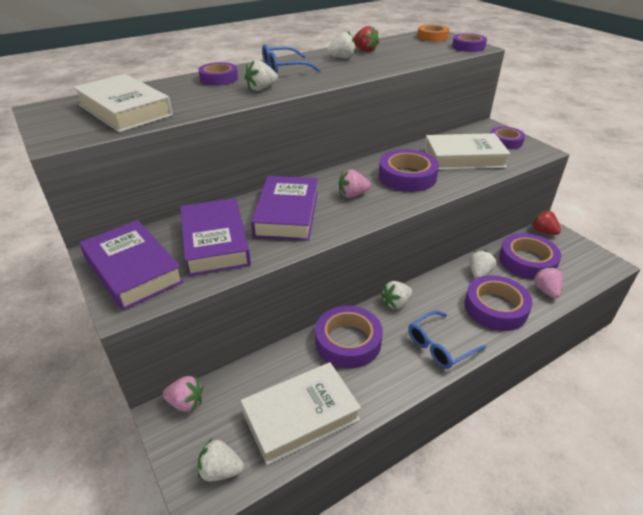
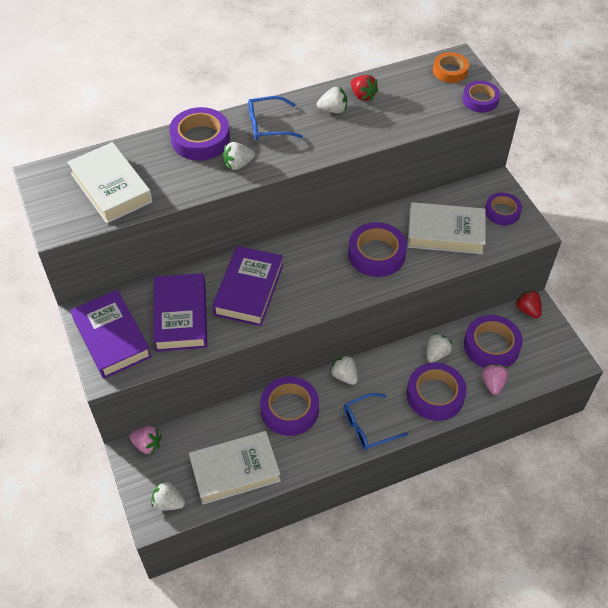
camera: 10 degrees right, 15 degrees up
(219, 78) = (200, 139): purple tape -> purple tape, size x1.58
(352, 195) = (315, 273): pink strawberry -> none
(396, 303) = (344, 376): white strawberry -> white strawberry turned 75 degrees clockwise

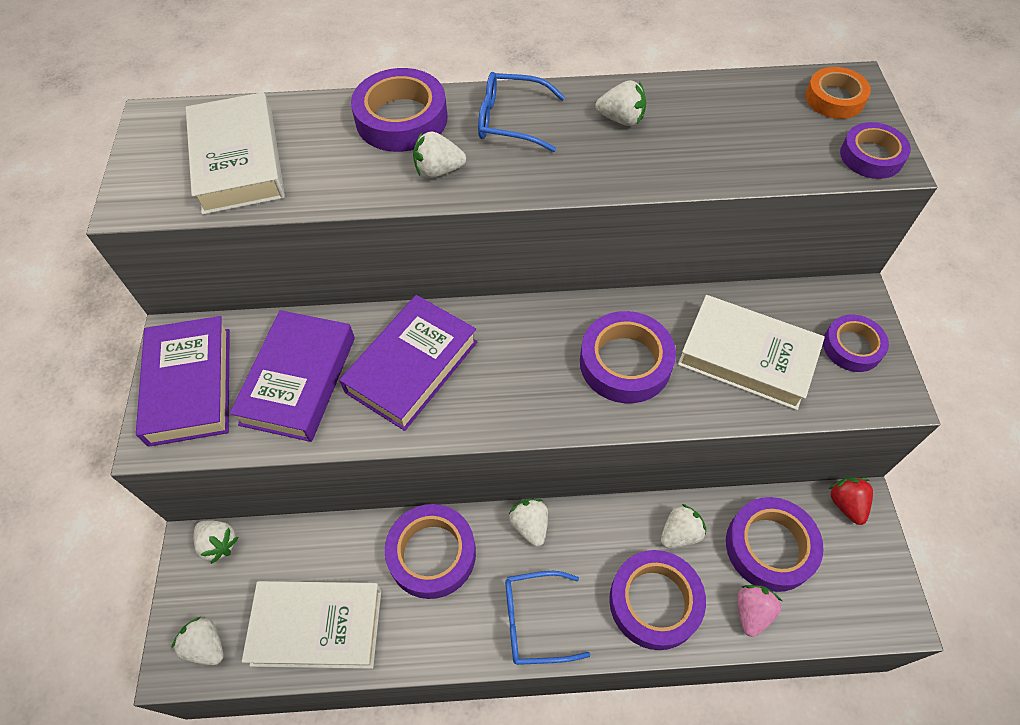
camera: 20 degrees right, 5 degrees up
(147, 445) = (219, 544): pink strawberry -> white strawberry
(362, 96) = (677, 107): red strawberry -> none

